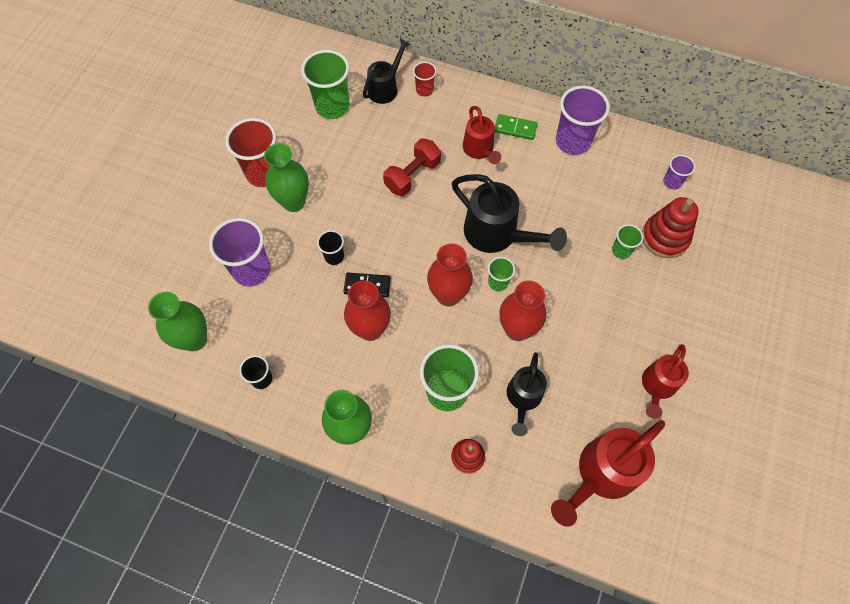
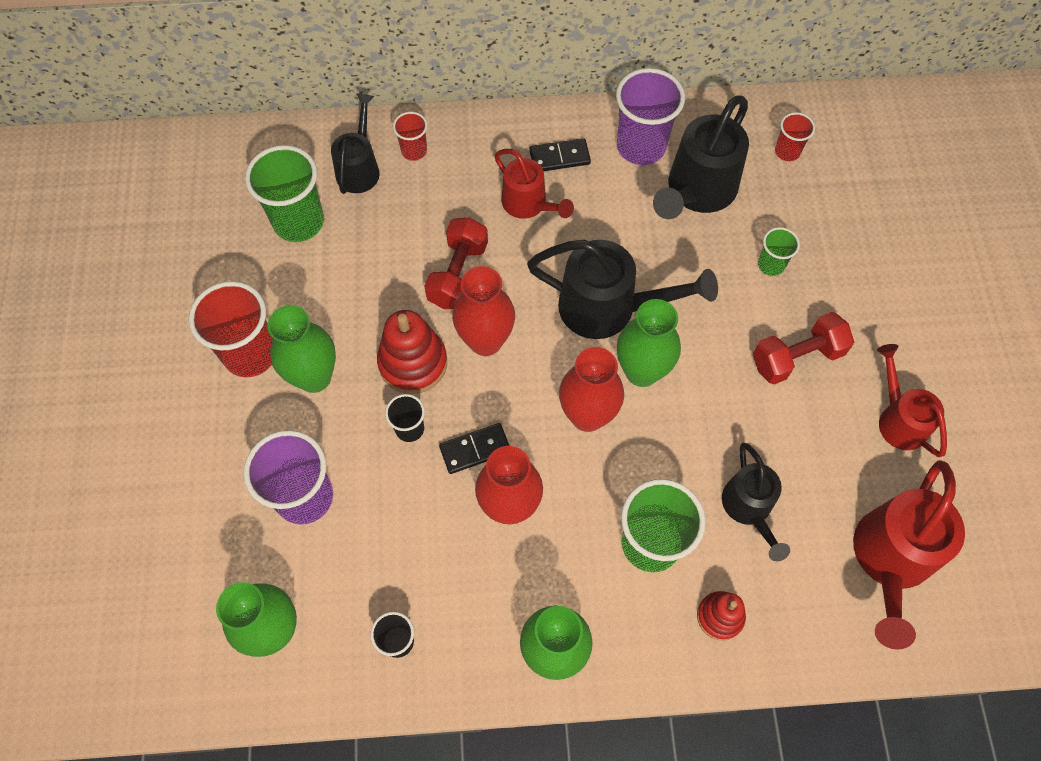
camera: 25 degrees left, 0 degrees up
(498, 282) = (641, 371): green cup -> green vase
(515, 128) = (559, 157): green domino -> black domino
(517, 329) = (696, 422): red vase -> red vase (485, 341)
(595, 184) = (697, 191): none -> black watering can
(607, 317) = (797, 357): none -> red dumbbell
(657, 386) = (898, 419): red watering can -> red watering can turned 150 degrees clockwise
(665, 237) = (814, 226): red stacking toy -> red stacking toy (413, 363)
(672, 182) = (787, 151): purple cup -> red cup

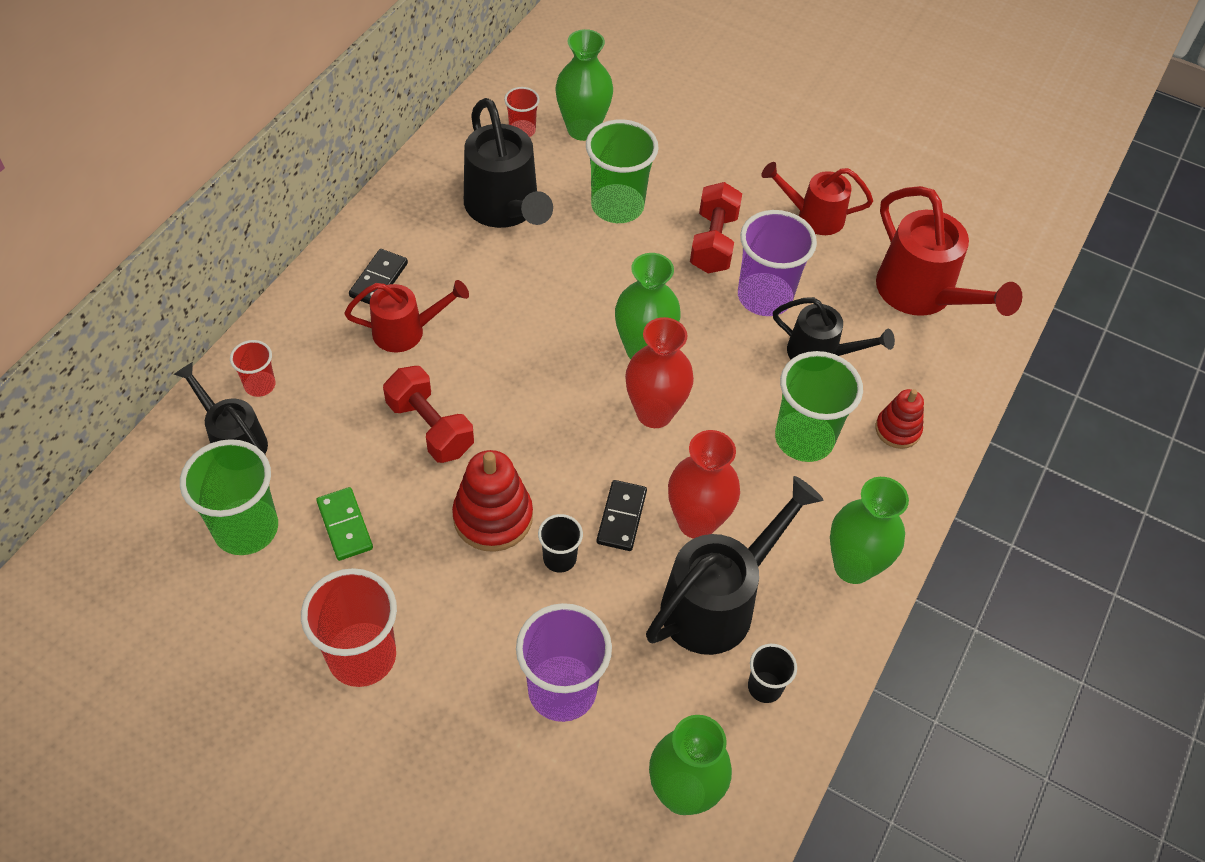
camera: 60 degrees left, 10 degrees down
(314, 377) = (438, 611): green vase -> green vase (582, 129)
(341, 276) = (345, 525): none -> green domino
(485, 341) = (518, 446): red vase -> none
(608, 308) = (564, 337): black watering can -> black watering can (718, 602)
(641, 147) = (424, 218): purple cup -> purple cup (764, 297)
(771, 265) = (617, 206): green cup -> green cup, size x1.93

